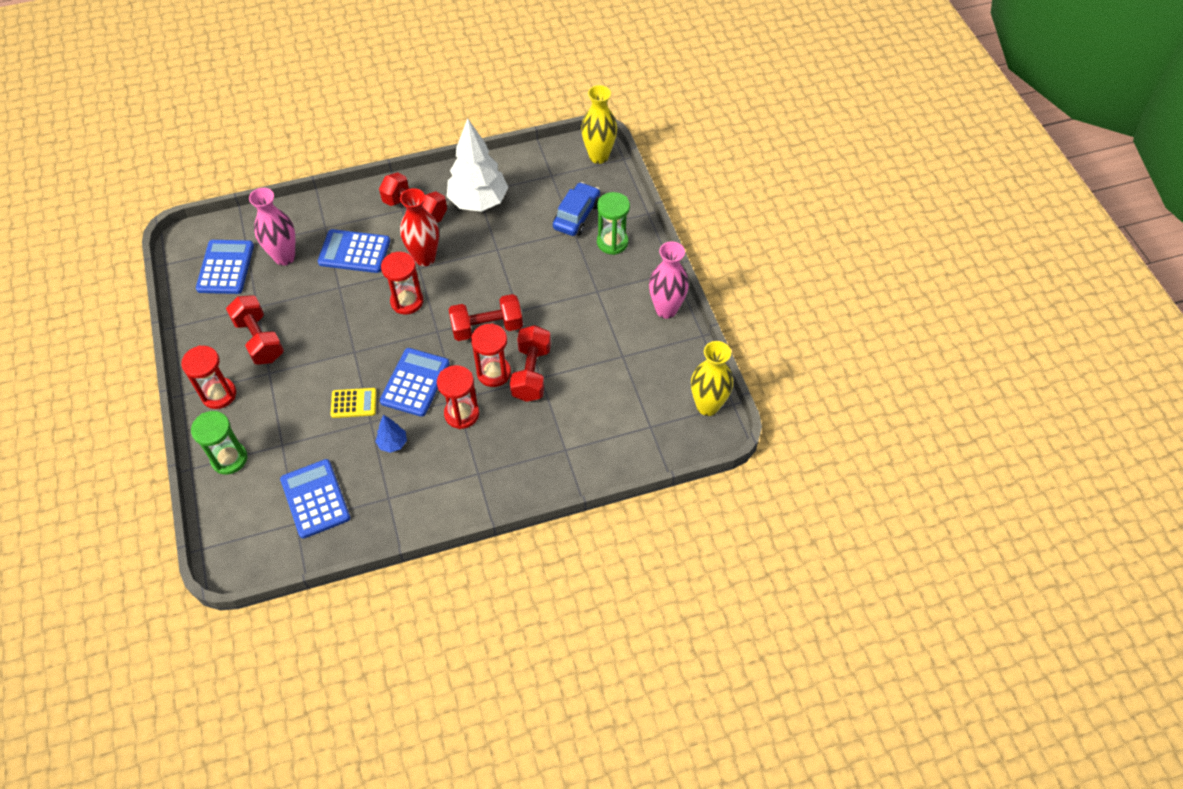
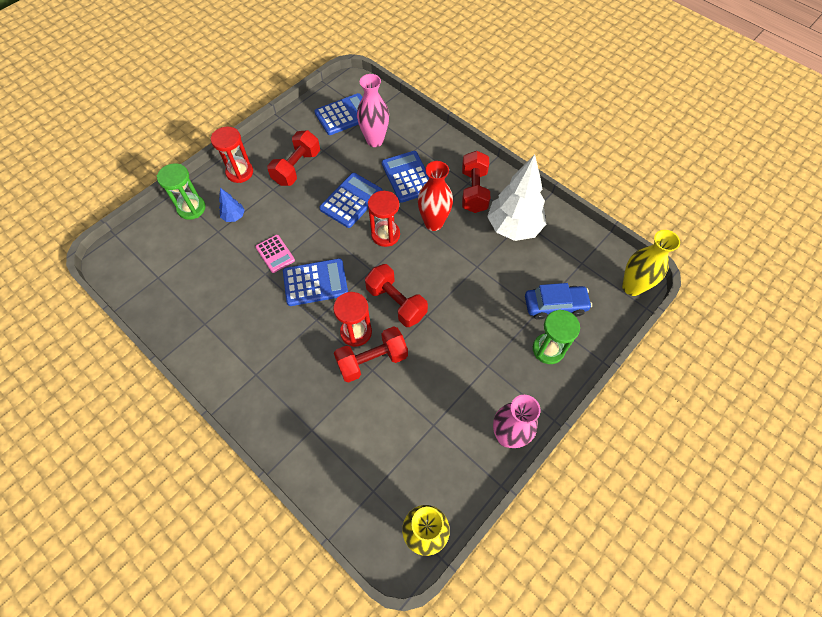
camera: 60 degrees right, 5 degrees up
(315, 499) = (182, 277): blue calculator -> blue calculator (351, 200)
(354, 403) = (275, 254): yellow calculator -> pink calculator
(392, 443) = (253, 299): blue tree -> blue tree (234, 217)
(461, 414) = (304, 331): red hourglass -> none

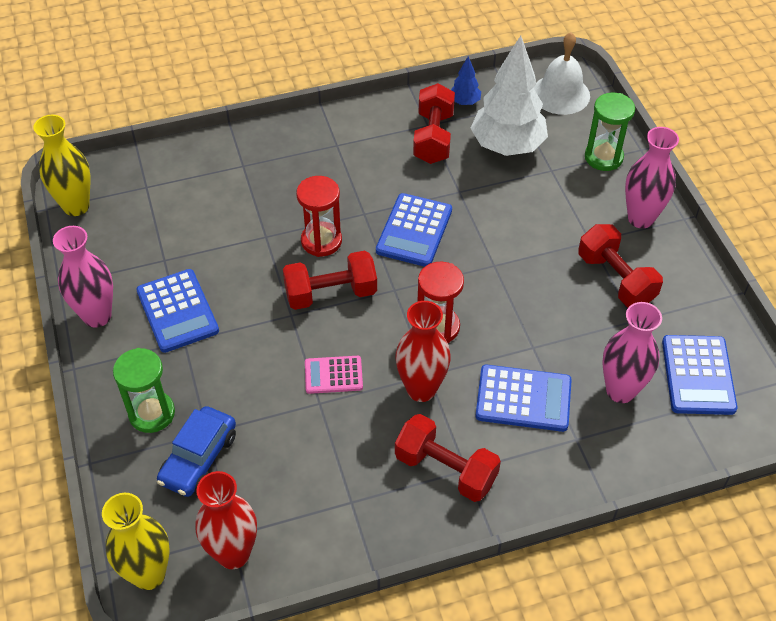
camera: 120 degrees right, 10 degrees down
(133, 255) = (560, 94): none -> white bell
(234, 217) = (565, 191): blue tree -> blue tree (464, 102)
(239, 172) = (640, 218): red hourglass -> pink vase
(275, 254) = (482, 209): pink calculator -> pink calculator (333, 375)
(351, 200) = (520, 315): blue calculator -> blue calculator (177, 311)
(372, 360) = (276, 241): red dumbbell -> red dumbbell (433, 138)
(513, 227) = (349, 483): white tree -> white tree (507, 146)
(590, 256) = (233, 554): none -> red vase

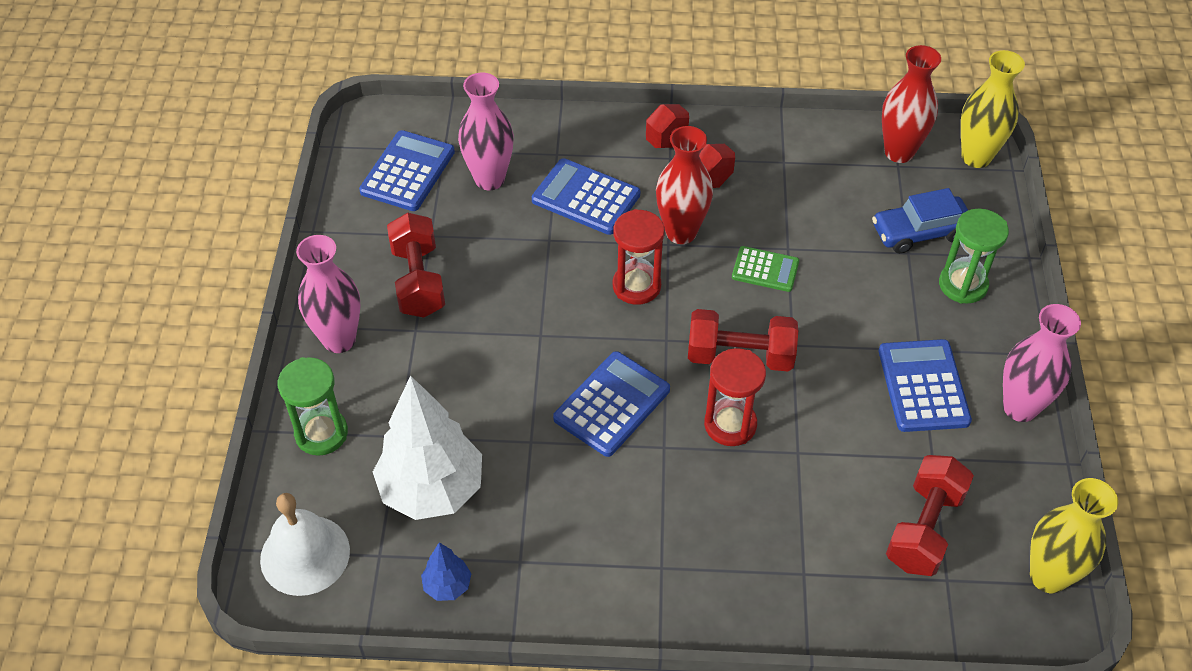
camera: 160 degrees left, 0 degrees up
(199, 458) = (919, 232): blue car -> blue car turned 150 degrees counterclockwise
(333, 375) = (765, 269): pink calculator -> green calculator
(433, 138) = (523, 536): red dumbbell -> red dumbbell (924, 528)

